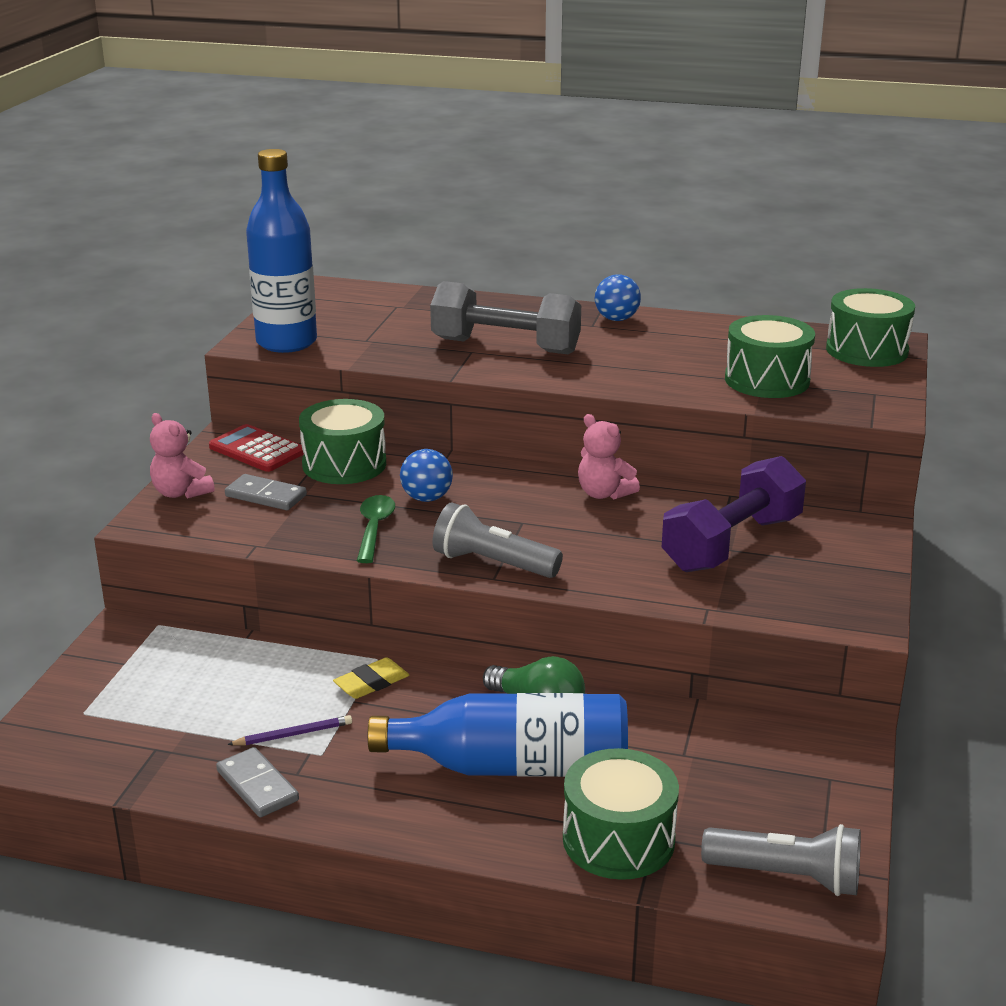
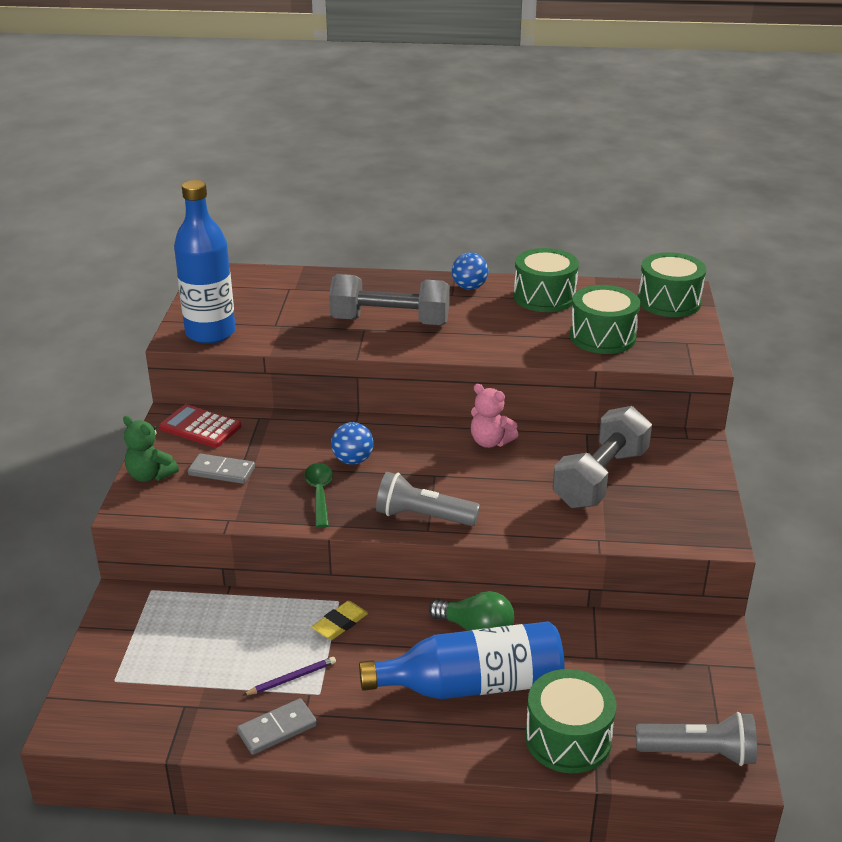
camera: 10 degrees left, 5 degrees up
(181, 493) = (150, 475): pink teddy bear -> green teddy bear
(257, 786) = (277, 729): grey domino -> grey domino turned 75 degrees counterclockwise
(344, 464) = (276, 434): green drum -> green drum (544, 297)
(732, 544) = (600, 478): purple dumbbell -> grey dumbbell

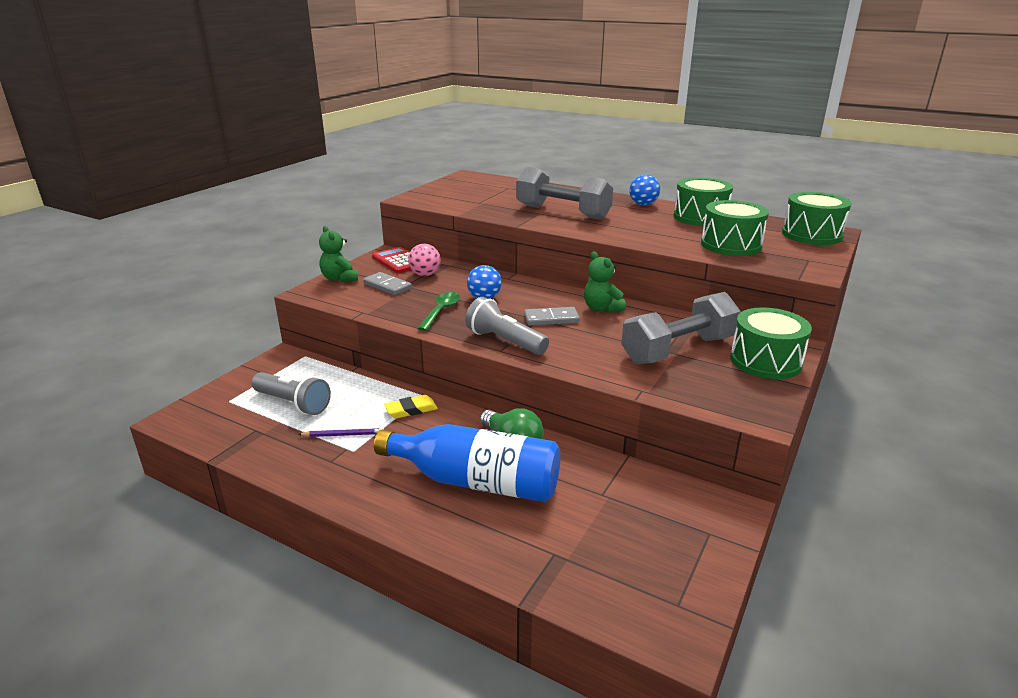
camera: 25 degrees right, 5 degrees down
(210, 333) = (431, 200): blue bottle -> none
(252, 441) = (425, 274): none -> pink ball
(277, 729) = (301, 465): grey domino -> grey domino (551, 319)
(490, 442) = (601, 308): pink teddy bear -> green teddy bear
(568, 738) = (526, 550): green drum -> green drum (765, 361)
(699, 753) = (646, 608): grey flashlight -> grey flashlight (293, 403)

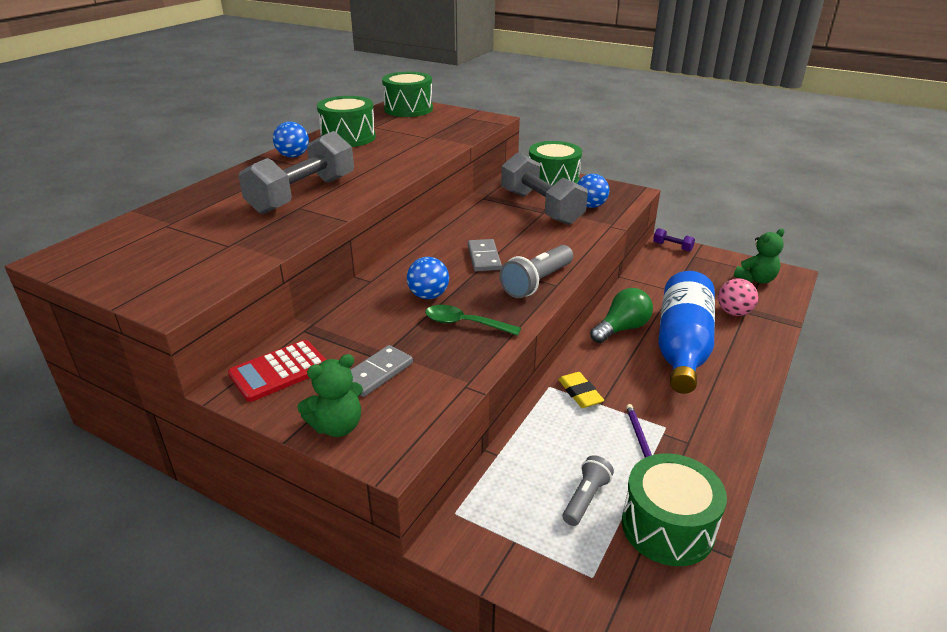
camera: 90 degrees left, 5 degrees up
(293, 403) = (586, 498): grey flashlight -> grey flashlight, size x0.64
(425, 274) = (342, 343): pink ball -> pink ball (733, 312)
(601, 308) = (460, 232): green teddy bear -> green teddy bear (756, 279)
(696, 381) = (590, 206): none -> blue ball
(731, 245) = (429, 135): green drum -> green drum (667, 527)
(731, 514) = (672, 247): none -> purple dumbbell

